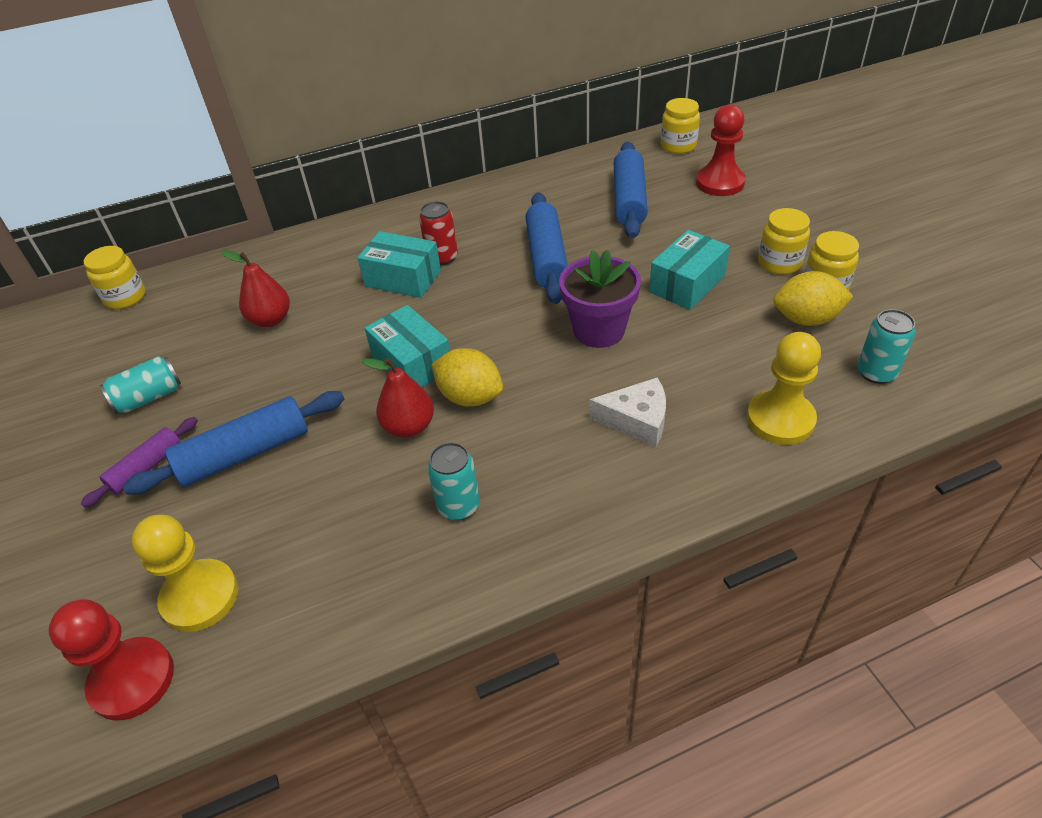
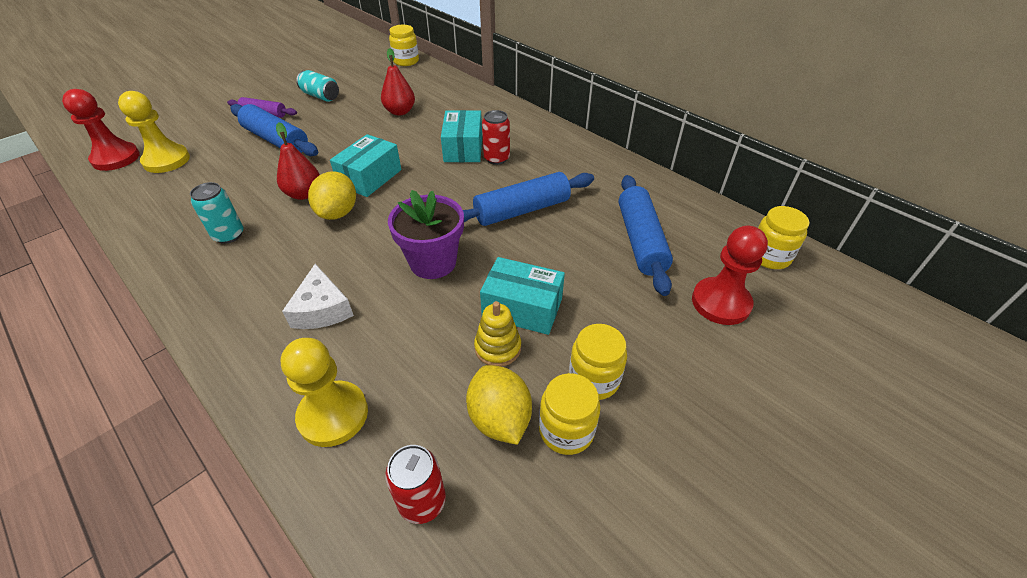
camera: 65 degrees right, 0 degrees up
(629, 200) = (641, 241): blue rolling pin -> blue rolling pin turned 75 degrees counterclockwise
(730, 307) = (497, 348): none -> yellow stacking toy
(876, 373) = (422, 502): turquoise can -> red can

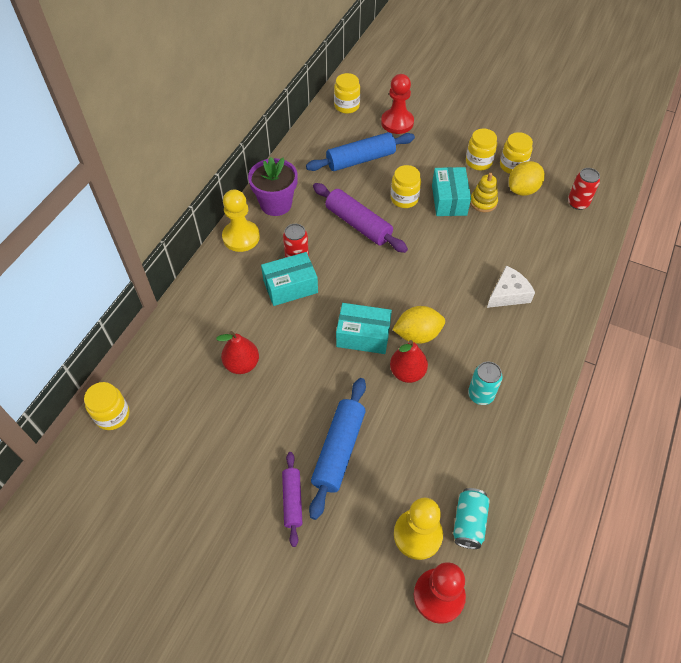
camera: 110 degrees left, 10 degrees up
(321, 96) = (232, 463): turquoise can -> turquoise can (469, 522)
(333, 415) = (565, 253): yellow pawn -> yellow pawn (241, 237)
(433, 262) = (436, 254): purple flower pot -> purple flower pot (276, 204)
(522, 210) = (358, 224): blue rolling pin -> purple rolling pin
(546, 261) = (404, 199): none -> yellow jar

